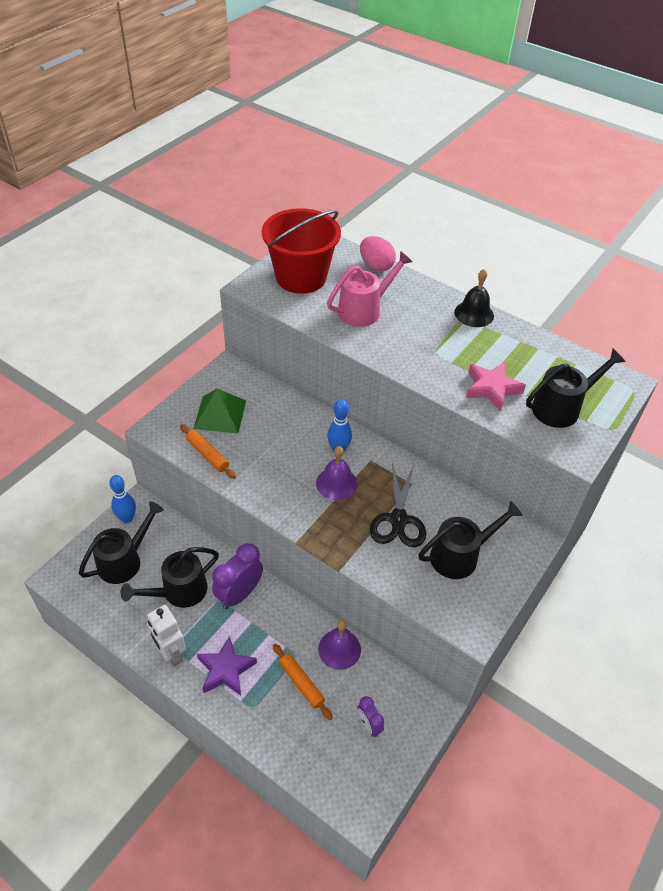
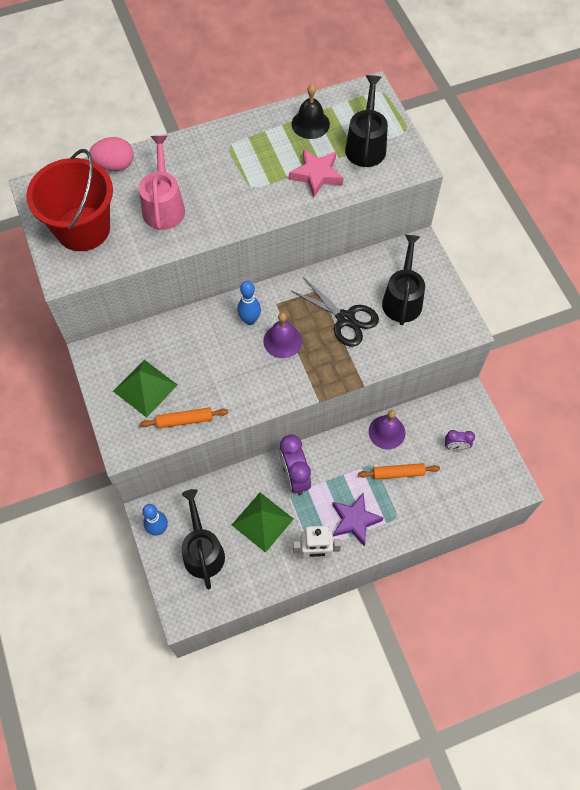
camera: 55 degrees left, 15 degrees up
(178, 592) = (262, 522): black watering can -> green pyramid
(474, 314) = (228, 134): black bell -> black bell (310, 124)

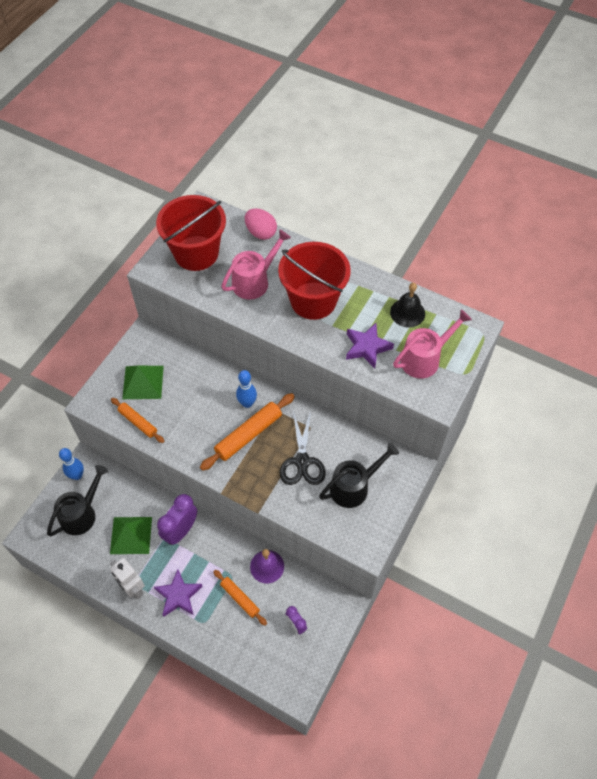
camera: 50 degrees right, 5 degrees down
(230, 178) = (313, 300): none -> red bucket
(282, 341) = (248, 435): purple bell -> orange rolling pin
(316, 175) = (367, 347): pink star -> purple star
(366, 145) = (425, 358): black watering can -> pink watering can

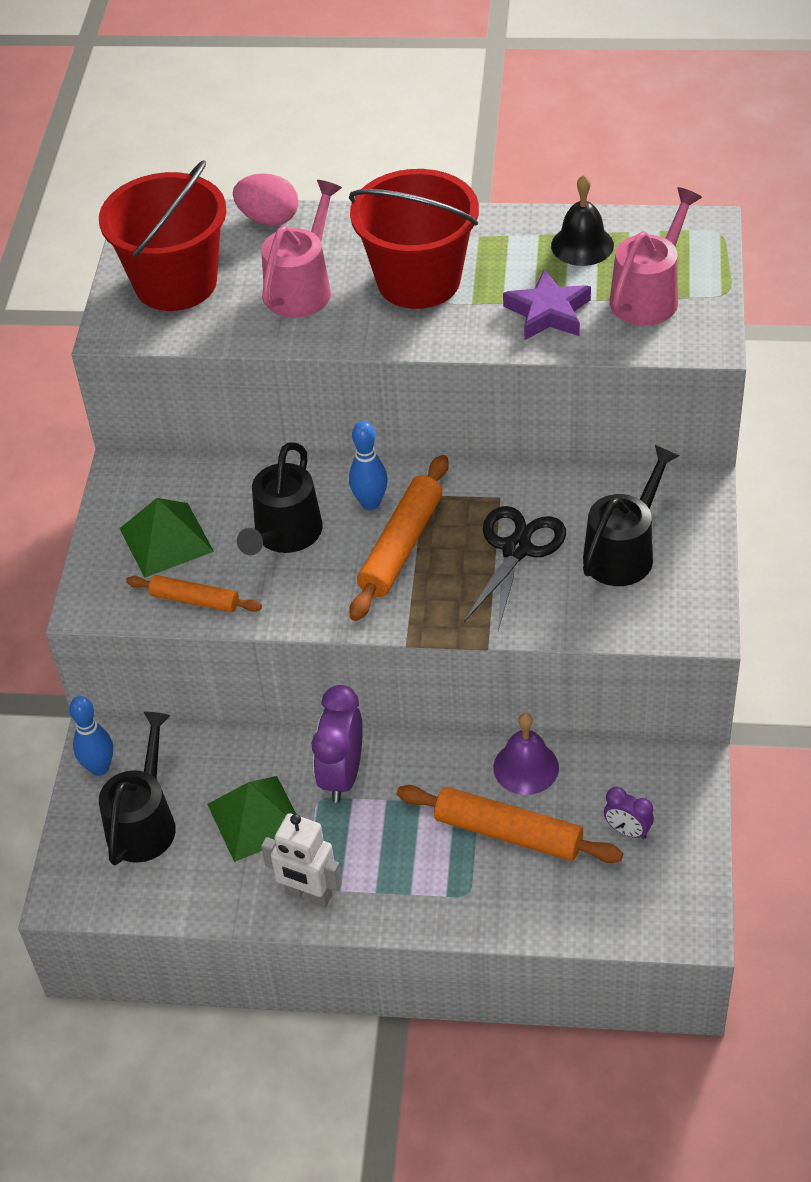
camera: 20 degrees left, 10 degrees down
(178, 595) = (398, 872): purple star -> none
(197, 404) = (284, 536): none -> black watering can
(240, 598) = (508, 832): orange rolling pin -> orange rolling pin, size x1.61
(302, 461) = (516, 549): black scissors -> black scissors turned 135 degrees counterclockwise

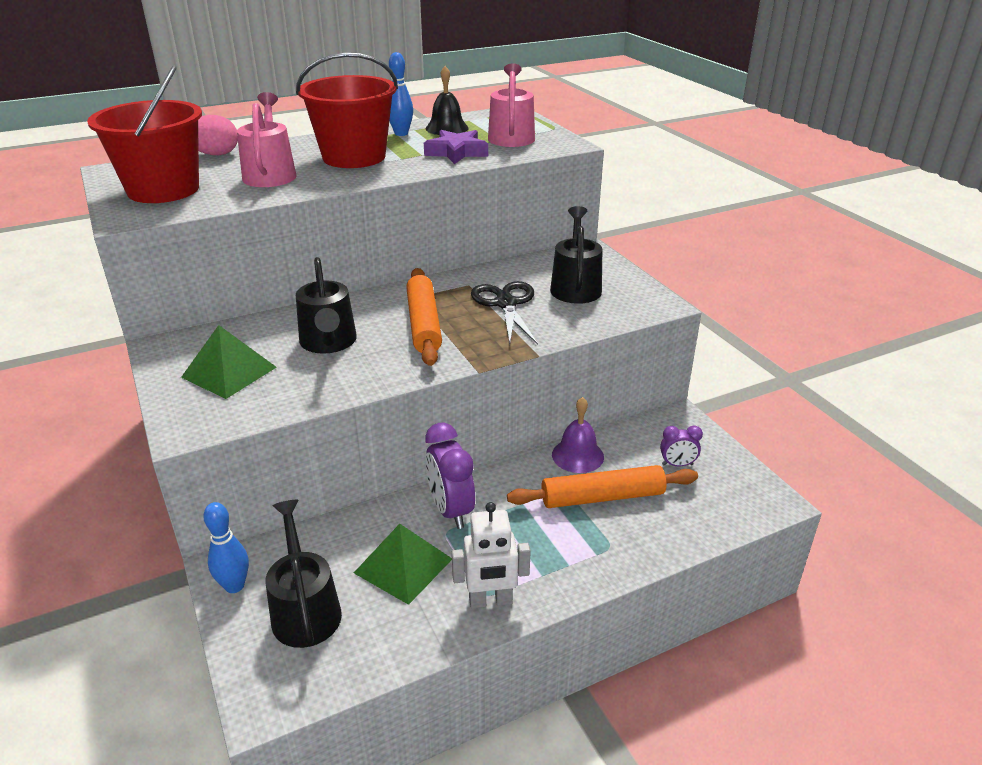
camera: 35 degrees left, 15 degrees down
(194, 600) = (283, 398): orange rolling pin -> none
(370, 503) = (380, 310): blue bowling pin -> blue bowling pin (401, 133)

